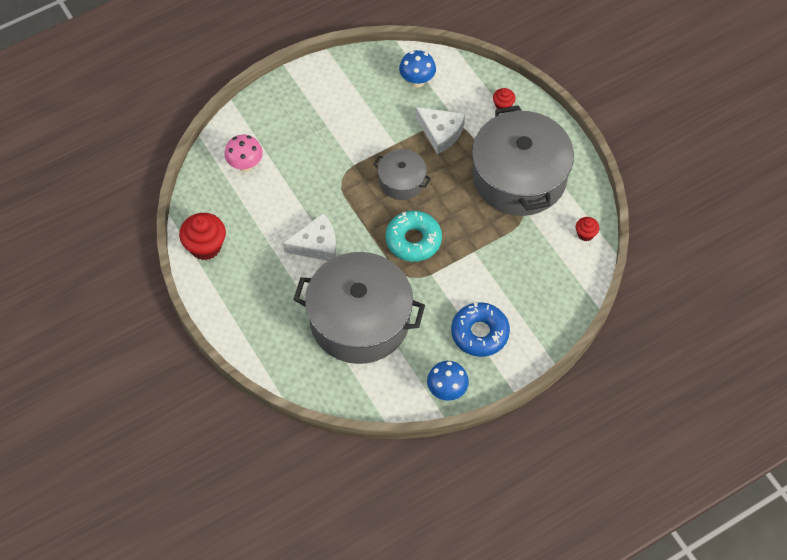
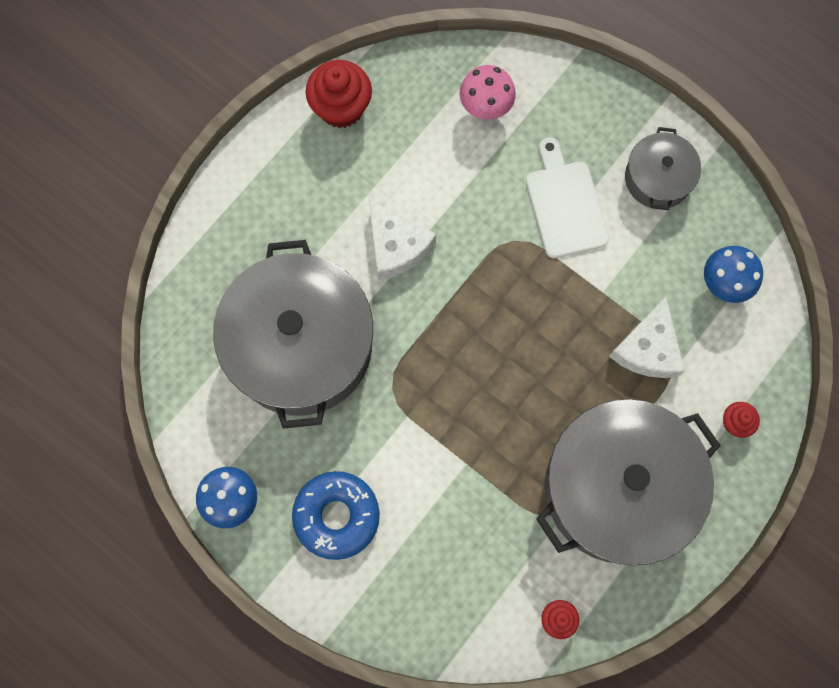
camera: 70 degrees right, 15 degrees up
(330, 144) = (565, 204): none -> white cutting board
(402, 181) = (543, 323): grey pot -> grey pot (658, 178)
(413, 240) = (452, 373): turquoise donut -> none

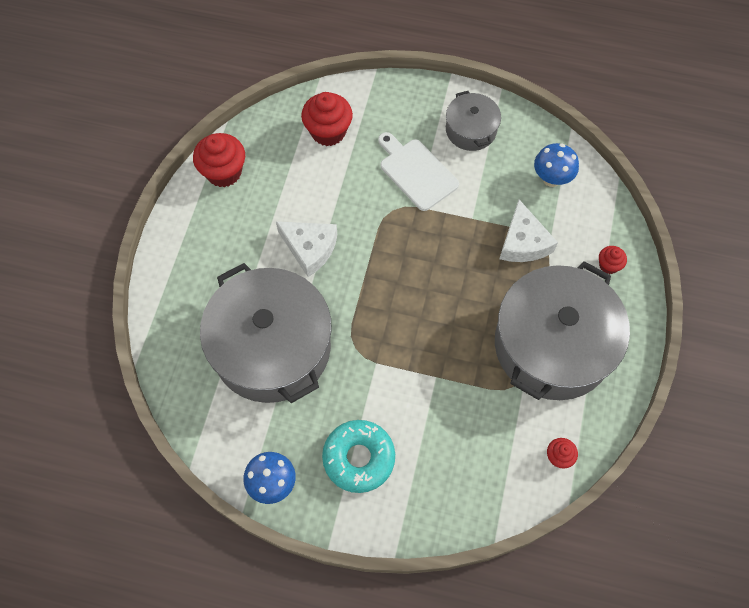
camera: 25 degrees left, 10 degrees down
(337, 516) = (359, 458): blue donut -> turquoise donut
(485, 108) = (328, 132): pink mushroom -> red cupcake

